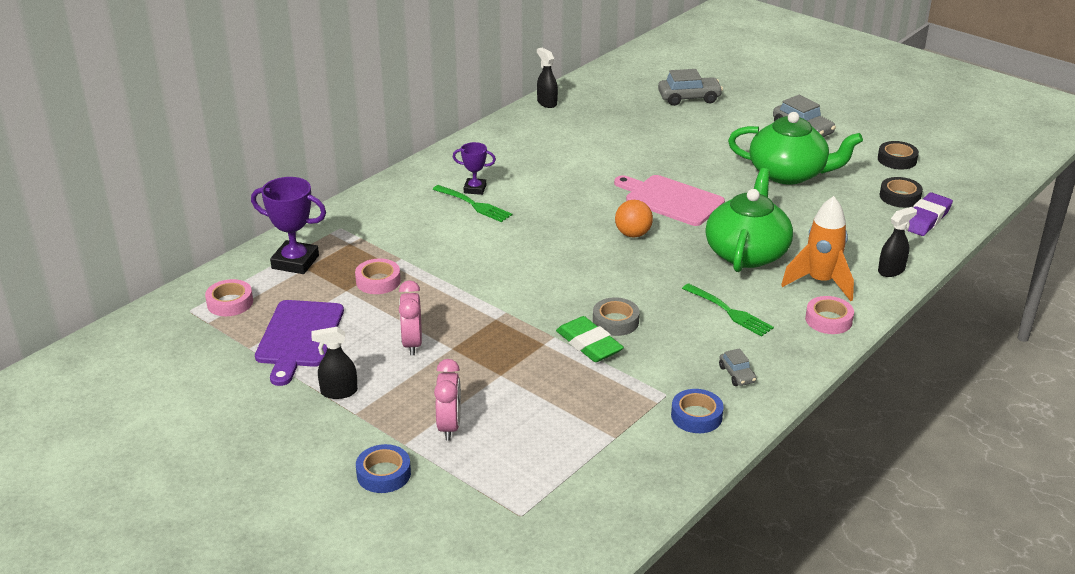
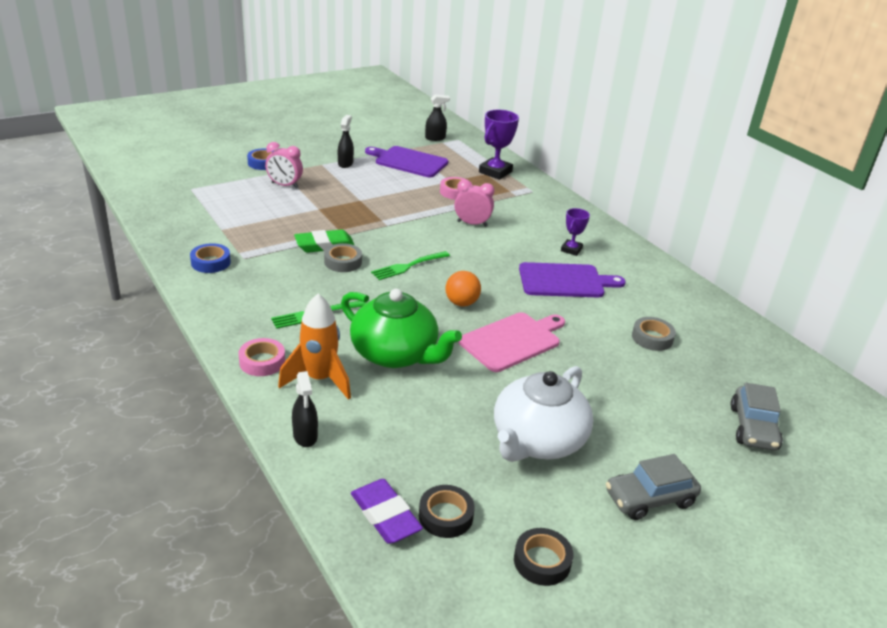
camera: 105 degrees right, 0 degrees up
(230, 303) = (459, 149): pink tape -> none
(412, 344) = (375, 190): pink clock -> pink clock (472, 224)
(474, 205) = (545, 244): green fork -> green fork (408, 266)
(543, 186) = (565, 281): none -> purple cutting board
(547, 103) = (742, 323): black spray bottle -> black spray bottle (435, 138)
(606, 139) = (652, 338): none -> grey tape
(737, 374) = (237, 292): grey car -> none
(789, 174) = (537, 440): green teapot -> white teapot

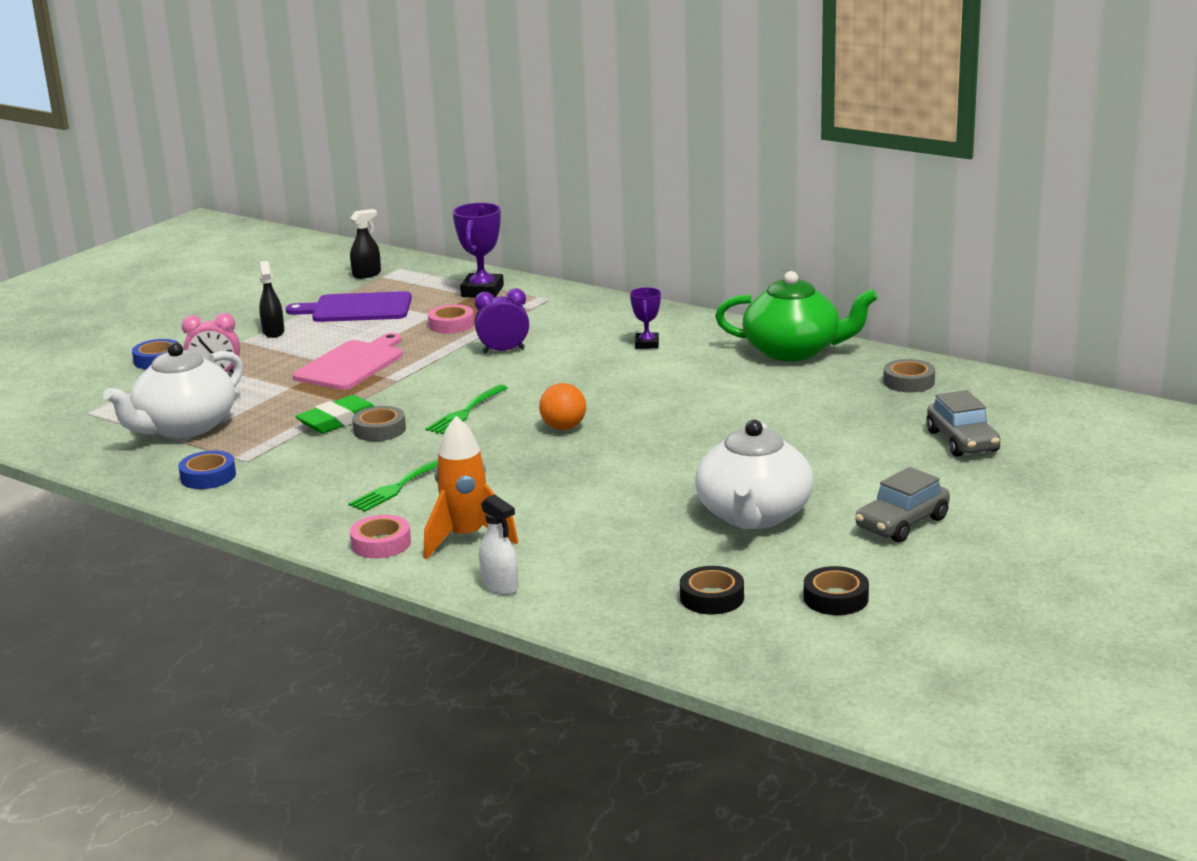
camera: 20 degrees left, 10 degrees down
(233, 218) = (184, 427): none -> white teapot
(305, 436) = (500, 586): black spray bottle -> white spray bottle
(385, 515) = (649, 616): purple eraser -> none
(395, 354) = (531, 492): green teapot -> green teapot (794, 351)
(472, 224) = (503, 351): pink clock -> purple clock
(513, 341) = (654, 444): pink cutting board -> pink cutting board (352, 364)
(565, 281) = (665, 375): purple cutting board -> none
(652, 338) = (804, 398): grey tape -> grey tape (908, 382)

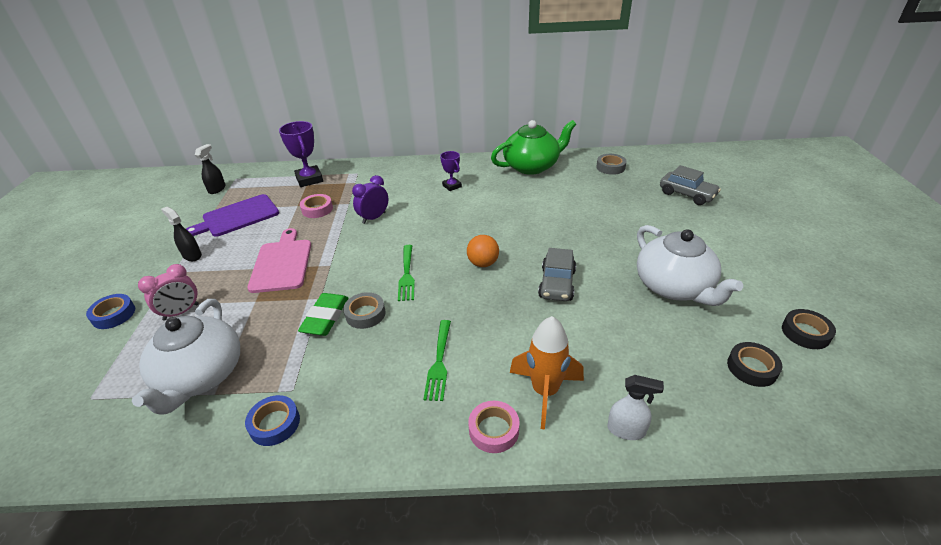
camera: 35 degrees left, 15 degrees up
(902, 523) = (746, 260): grey car -> grey car (557, 284)

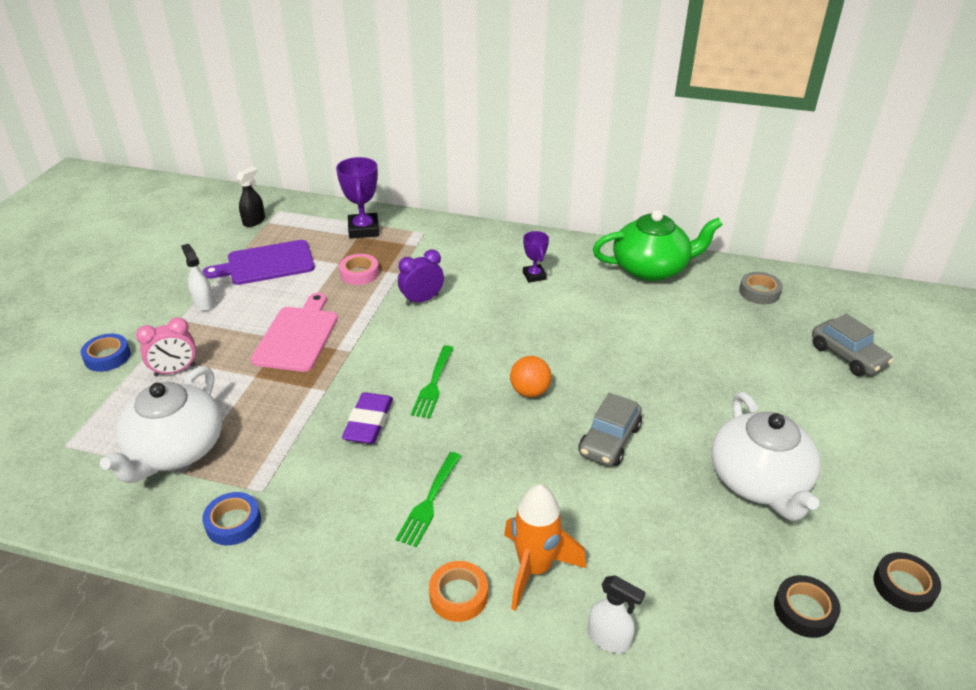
camera: 15 degrees right, 0 degrees up
(192, 255) = (204, 303): black spray bottle -> white spray bottle
(325, 317) = (323, 415): green eraser -> none
(365, 314) = (368, 422): grey tape -> purple eraser
(494, 430) = (458, 595): pink tape -> orange tape

